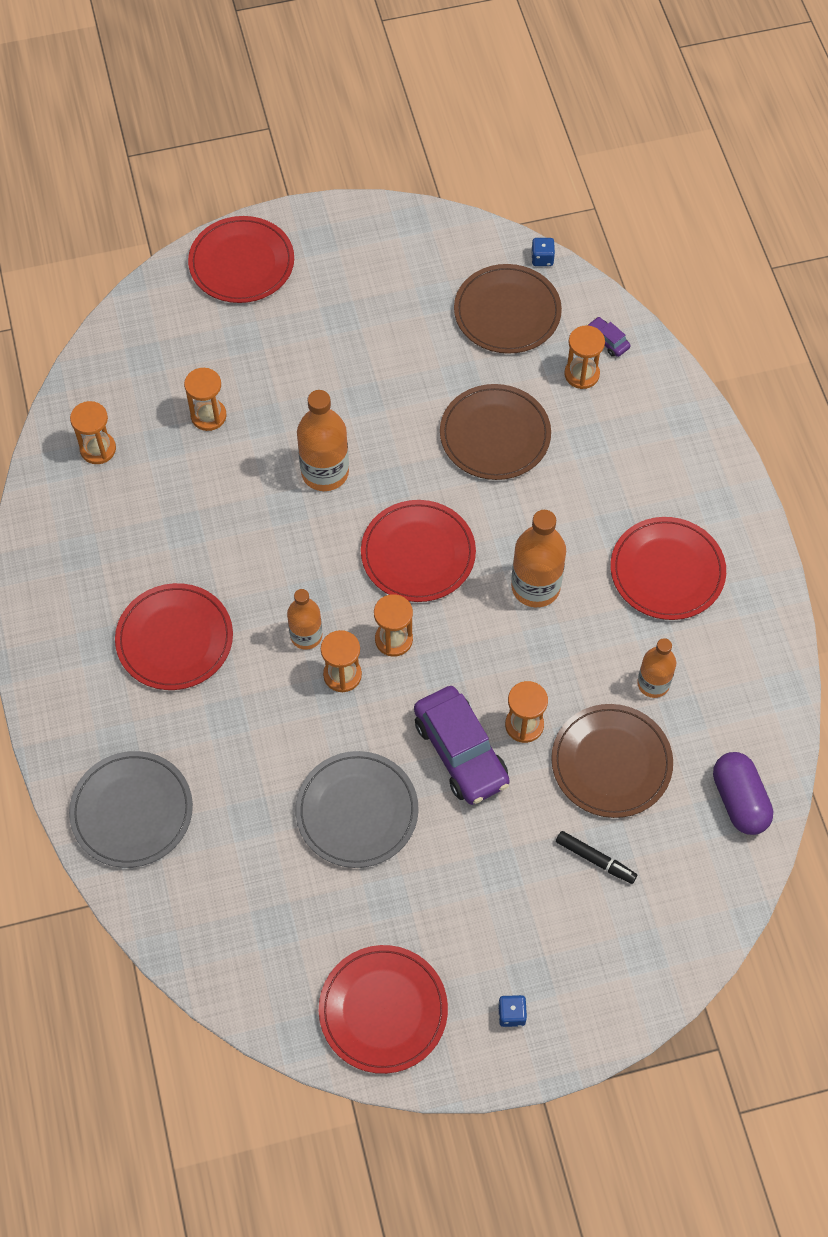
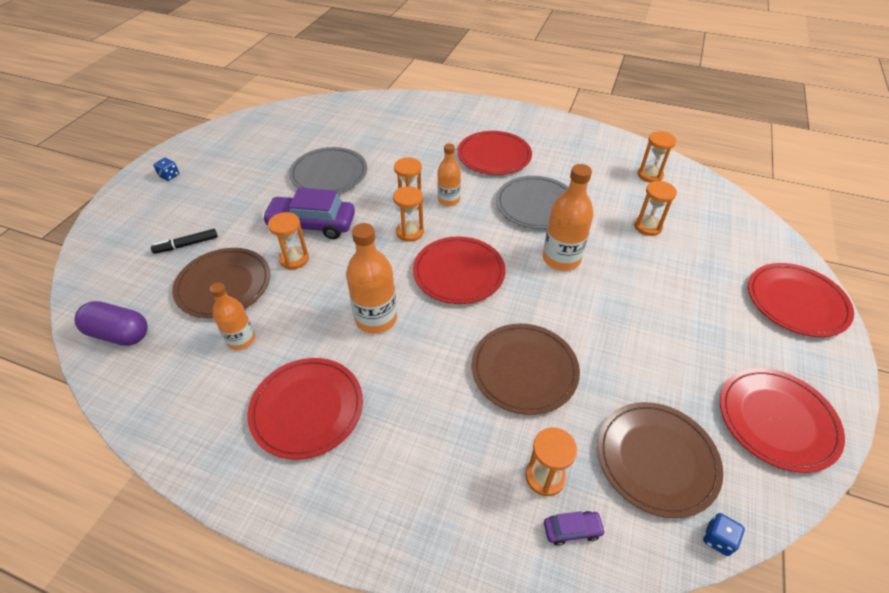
camera: 125 degrees right, 15 degrees down
(132, 811) = (414, 112): grey plate -> grey plate (536, 205)
(383, 1010) = (231, 141): red plate -> red plate (777, 420)

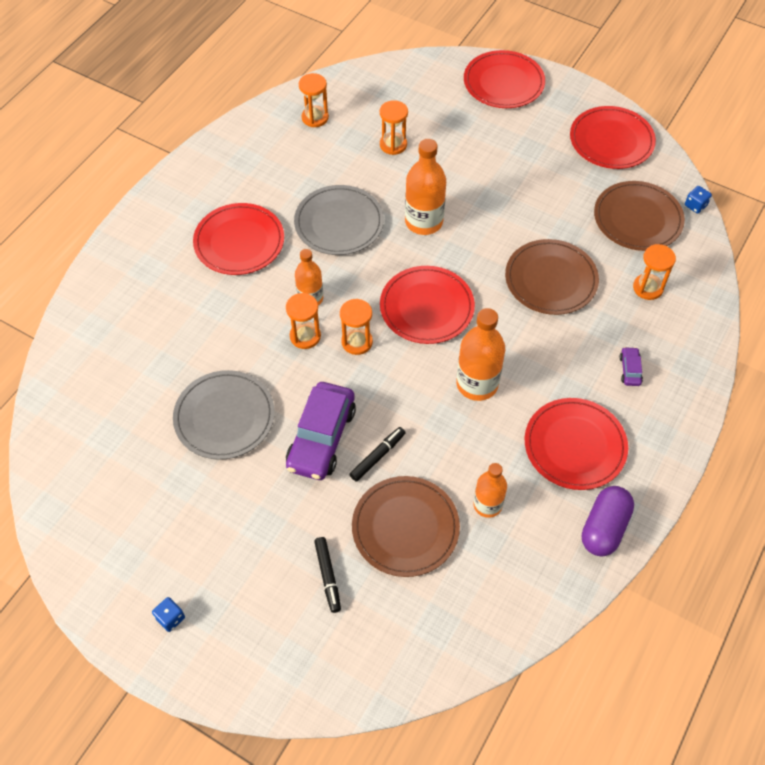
camera: 80 degrees left, 10 degrees up
(119, 334) = (463, 629): purple capsule -> purple capsule (604, 528)
(294, 259) = (377, 456): orange hourglass -> black marker
(572, 530) = (687, 281): purple car -> purple car (630, 370)

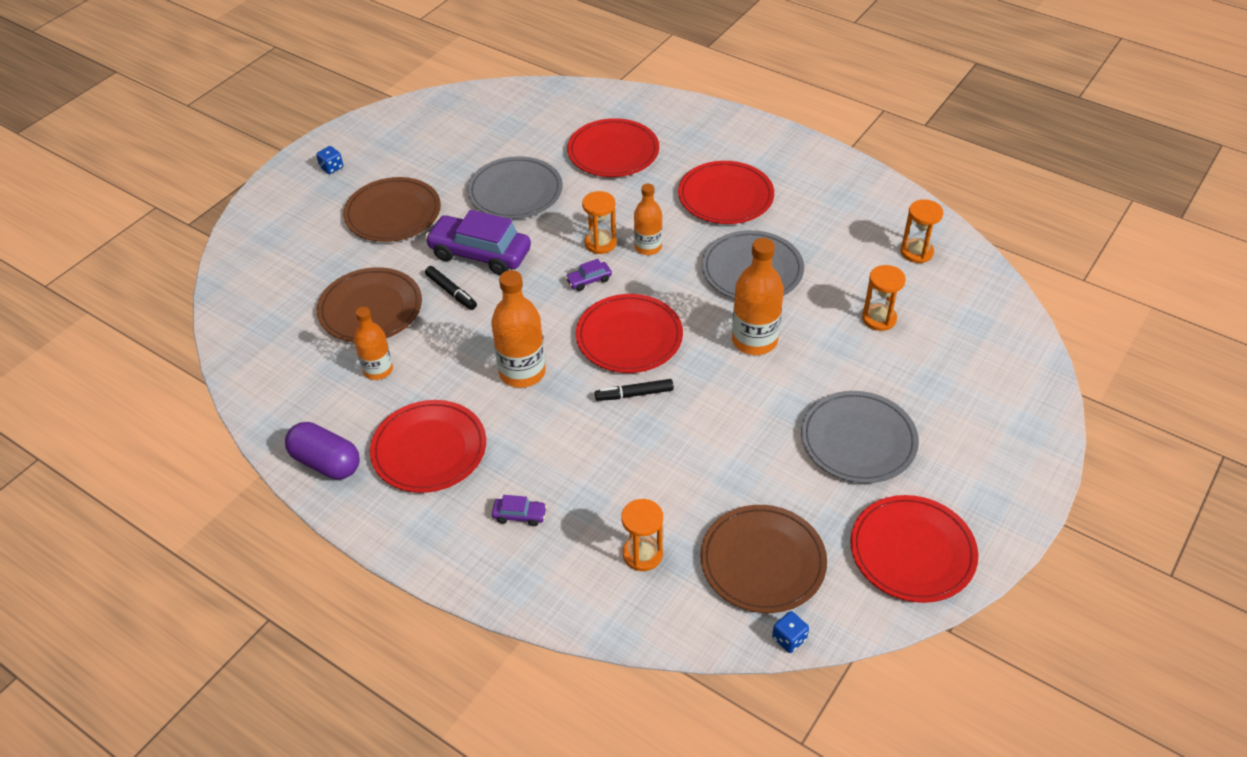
camera: 95 degrees right, 10 degrees down
(328, 576) = (339, 256): black marker -> black marker (635, 394)
(357, 342) = (589, 280): orange hourglass -> purple car
(503, 82) = (1013, 437): red plate -> red plate (613, 151)
(519, 163) = (858, 440): none -> grey plate
(551, 279) = (662, 453): brown plate -> brown plate (393, 213)

